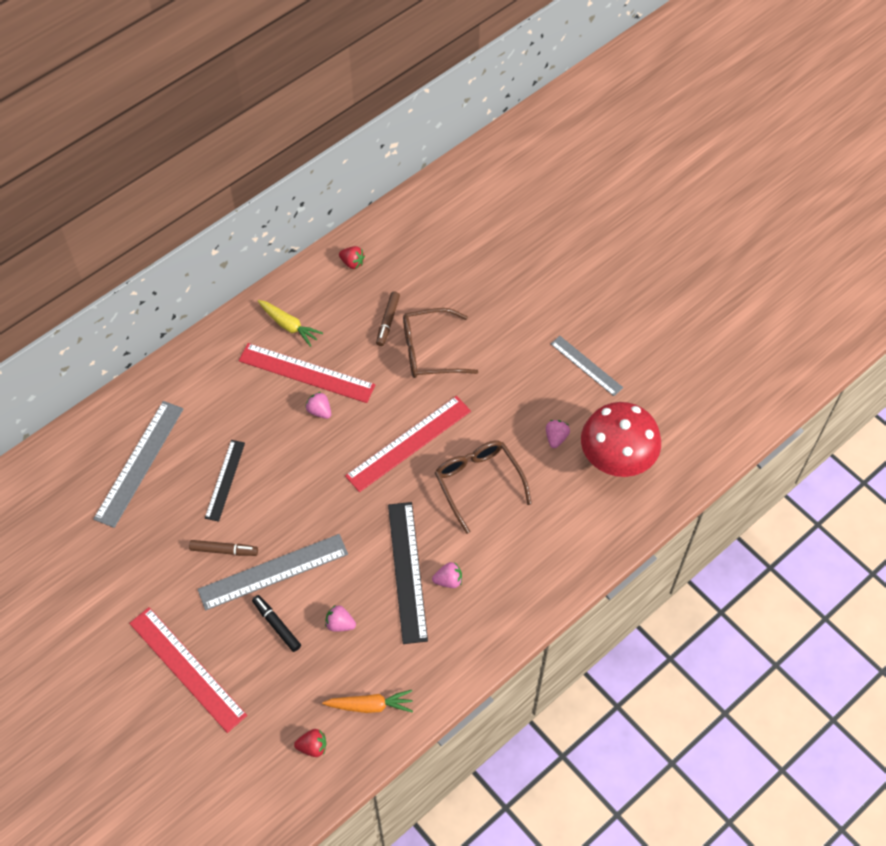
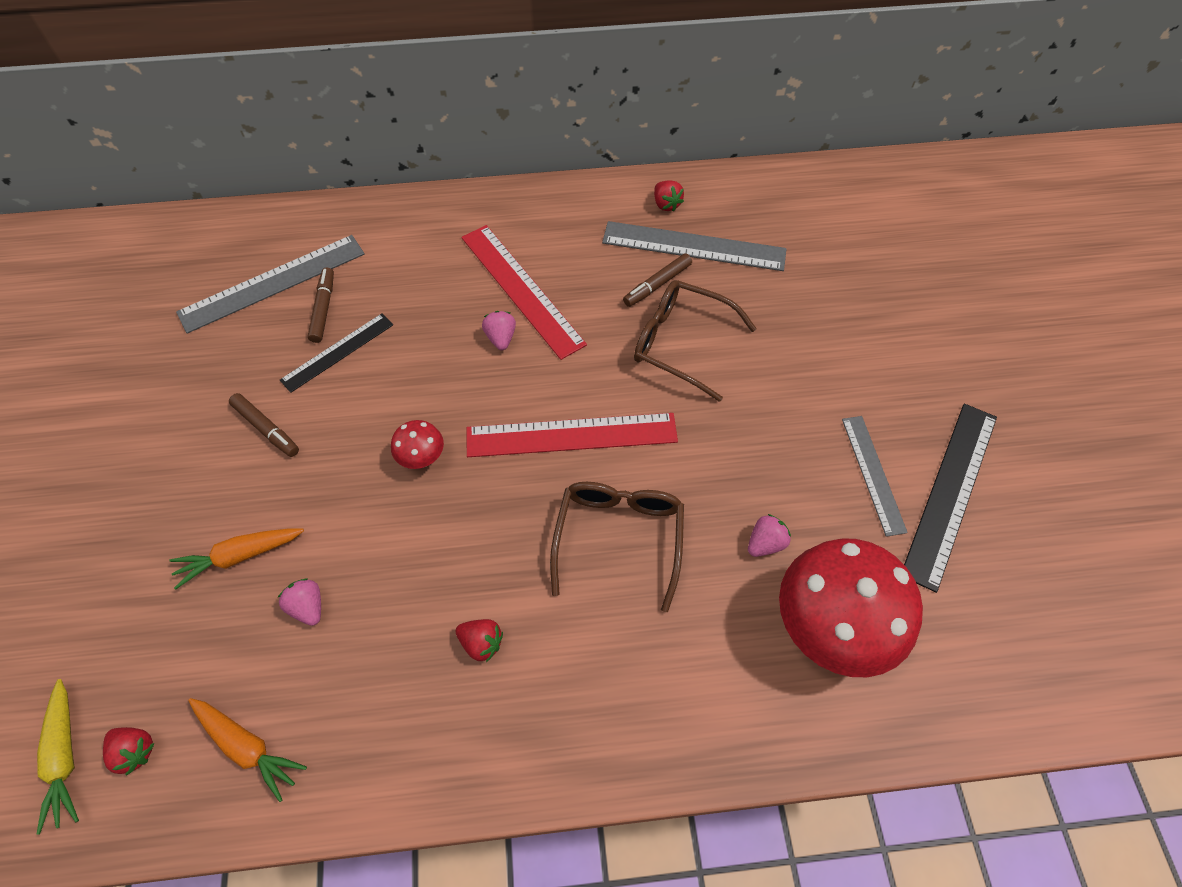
camera: 35 degrees right, 0 degrees up
(187, 668) = (104, 540): red ruler -> none
(190, 459) = (323, 309): none -> brown marker
(273, 572) = (293, 489): grey ruler -> grey ruler (693, 246)
(276, 625) = (239, 556): black marker -> orange carrot
(289, 326) = (544, 231): yellow carrot -> yellow carrot (65, 757)
(334, 509) = (422, 459): none -> red mushroom
(407, 571) = (442, 595): black ruler -> black ruler (951, 493)
(448, 580) = (481, 643): pink strawberry -> red strawberry

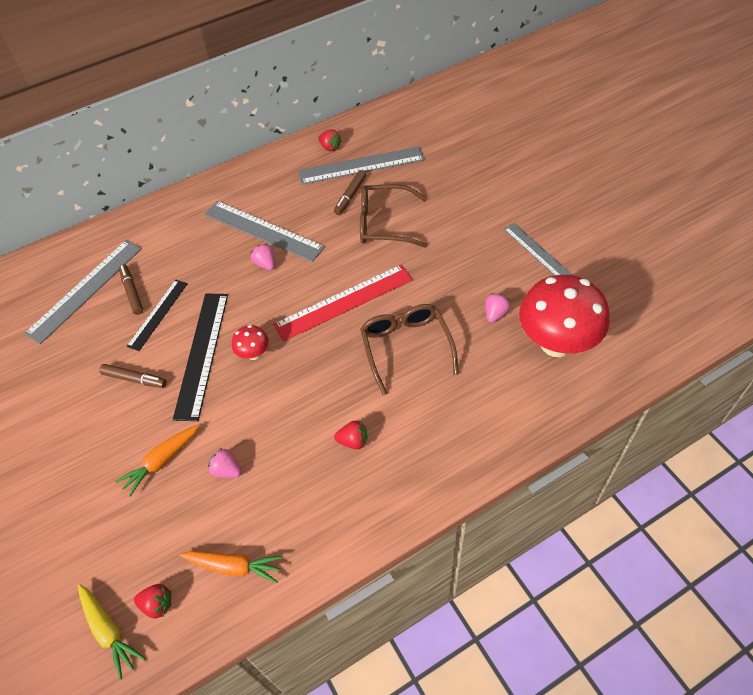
camera: 20 degrees left, 5 degrees down
(522, 289) = (263, 230): red ruler -> grey ruler
(951, 493) = (586, 244): black ruler -> black ruler (202, 354)

